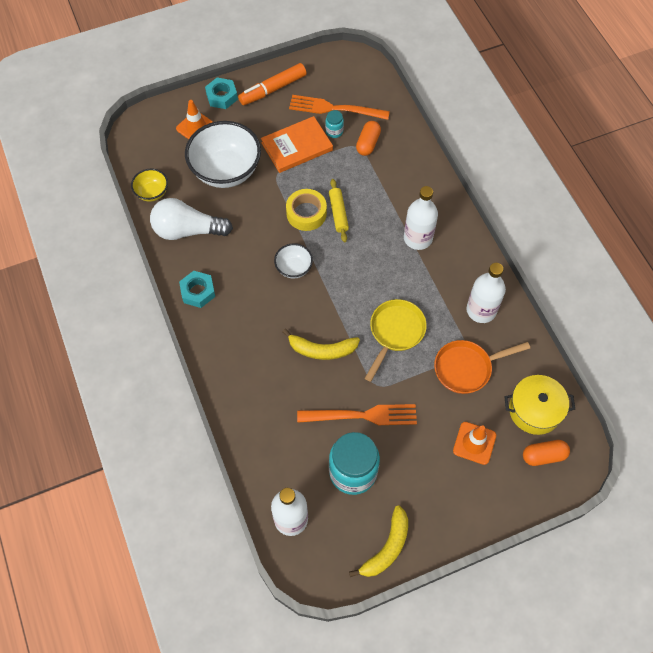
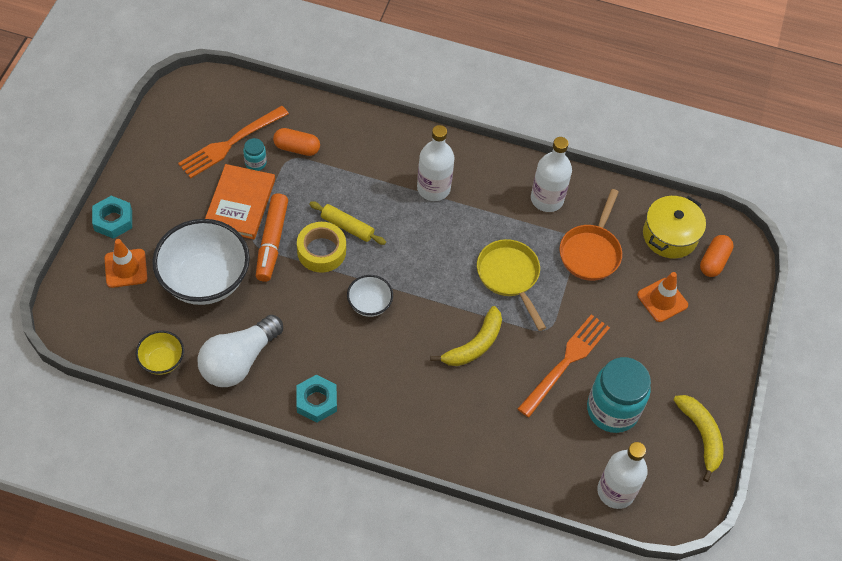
camera: 55 degrees left, 5 degrees down
(273, 89) = (153, 173): orange marker -> orange marker (272, 242)
(368, 143) = (297, 148): orange capsule -> orange capsule turned 45 degrees counterclockwise

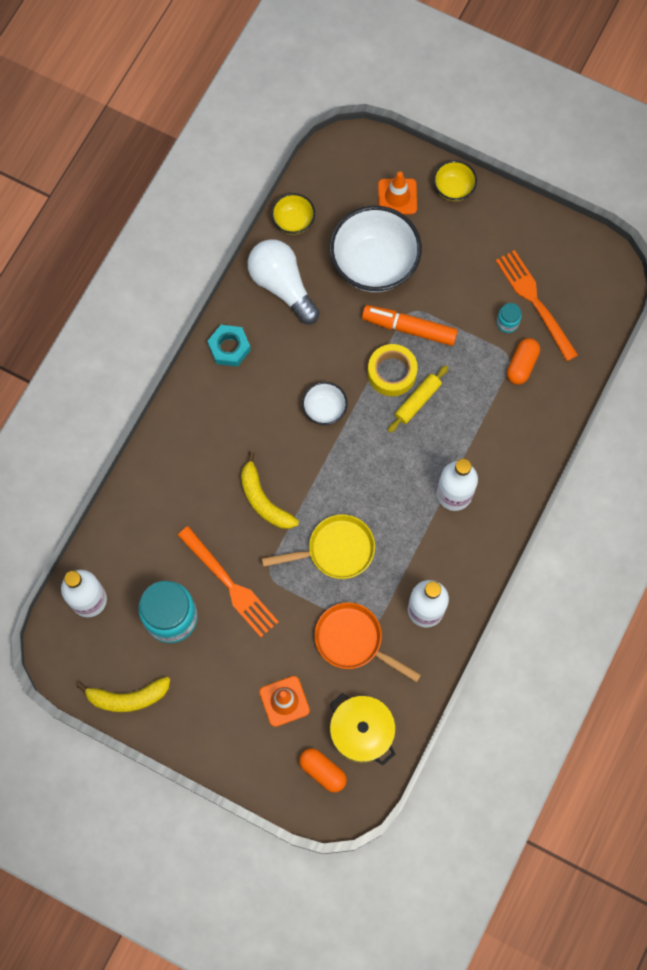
camera: 105 degrees right, 15 degrees up
(113, 220) = (453, 188): turquoise nut -> yellow bowl
(240, 204) = (458, 303): orange book -> none

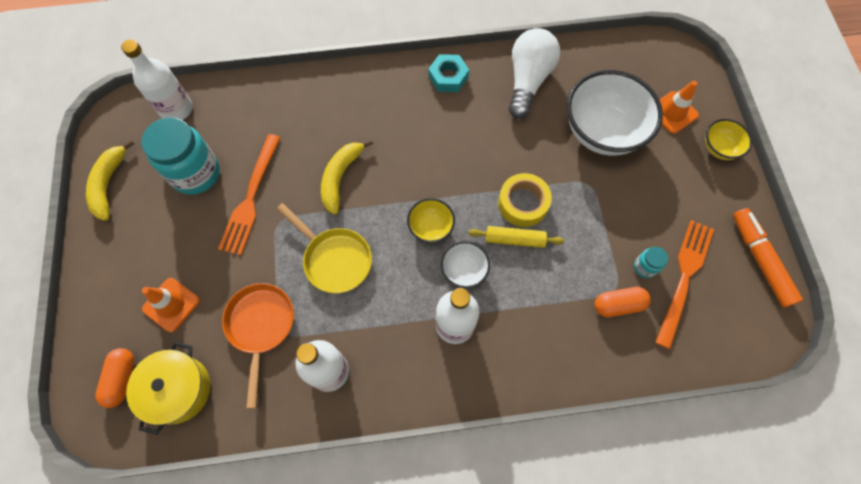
camera: 55 degrees right, 5 degrees down
(128, 698) = (108, 184): yellow banana -> yellow banana turned 45 degrees clockwise
(293, 221) = (585, 56): yellow bowl -> yellow bowl (431, 227)
(324, 409) = (451, 173): white bowl -> white bowl (464, 270)
(409, 328) = (572, 192): orange marker -> orange marker (760, 260)

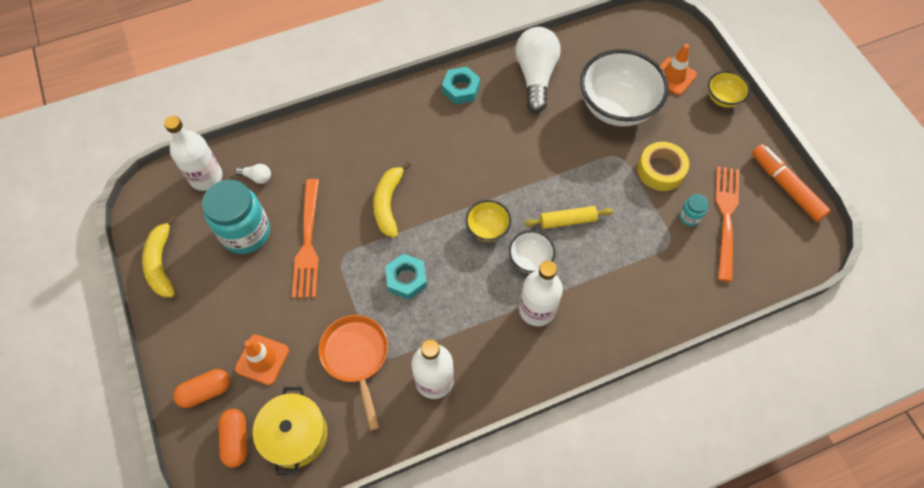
camera: 15 degrees left, 5 degrees down
(223, 120) = (257, 177): none -> white light bulb
(334, 259) = (406, 279): yellow pan -> turquoise nut
(523, 203) = (565, 187): yellow tape -> yellow tape (661, 170)
(618, 305) = (676, 255): orange capsule -> orange capsule (206, 391)

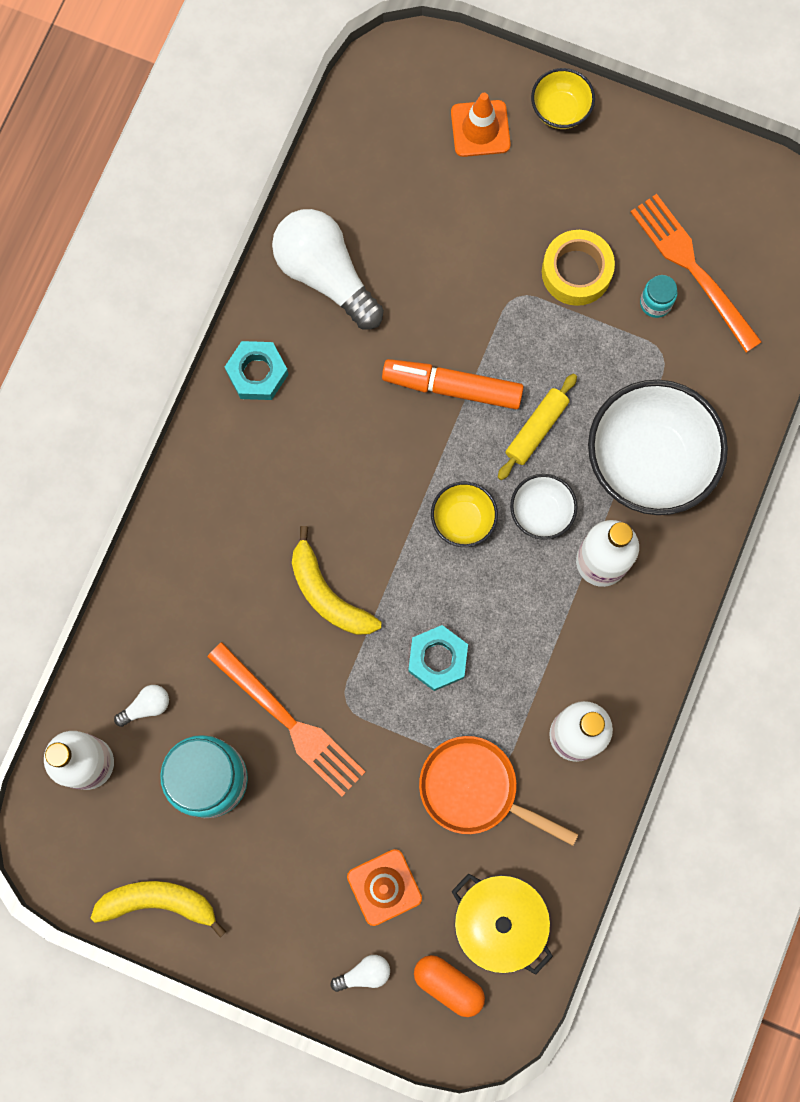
camera: 45 degrees left, 15 degrees up
(161, 263) = (158, 902): yellow banana -> yellow banana turned 150 degrees clockwise
(206, 391) = (364, 973): orange capsule -> white light bulb
(616, 107) = (455, 232): white bowl -> white bowl (648, 461)
(785, 187) = (720, 170): orange marker -> orange marker (452, 387)

